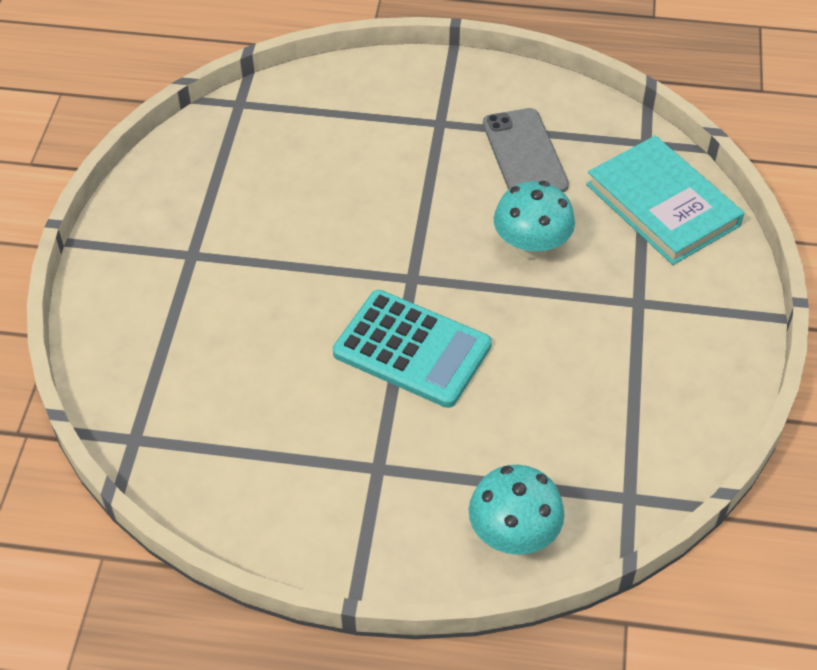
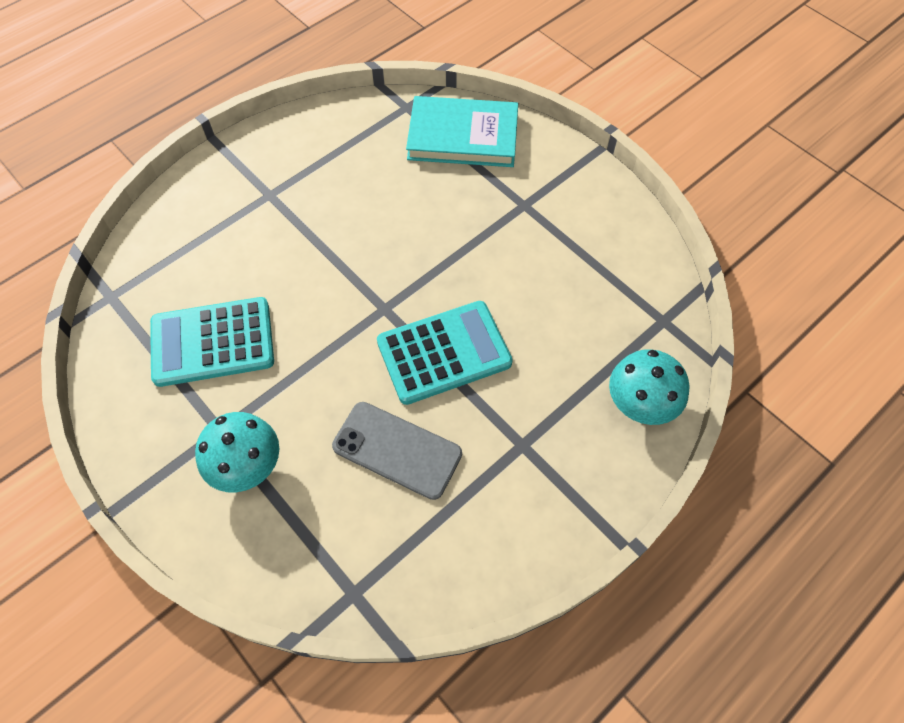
camera: 50 degrees left, 10 degrees up
(263, 192) = (212, 342): none -> turquoise calculator
(524, 154) = (347, 171): grey phone -> grey phone (397, 450)
(531, 246) = (426, 224): turquoise mushroom -> turquoise mushroom (247, 466)

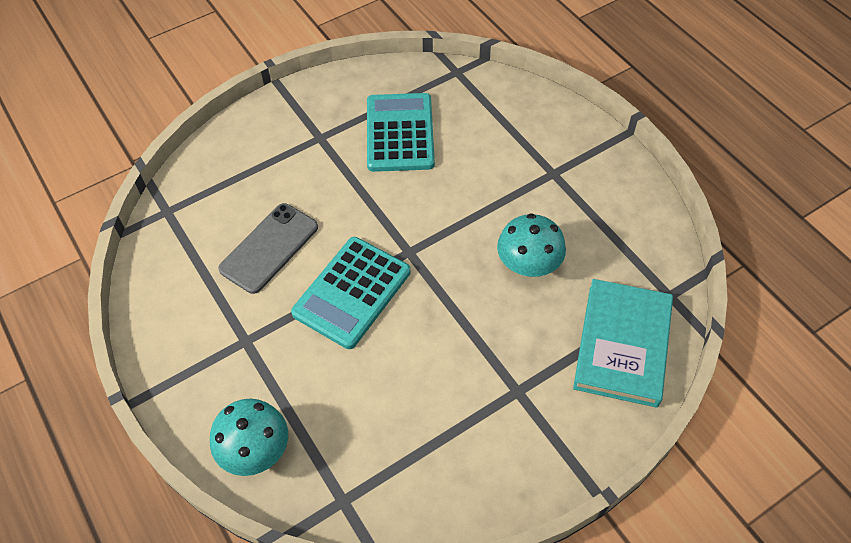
camera: 100 degrees right, 5 degrees down
(247, 466) = (285, 153): turquoise mushroom -> turquoise mushroom (528, 265)
(444, 353) = (352, 292): turquoise calculator -> turquoise calculator turned 45 degrees clockwise

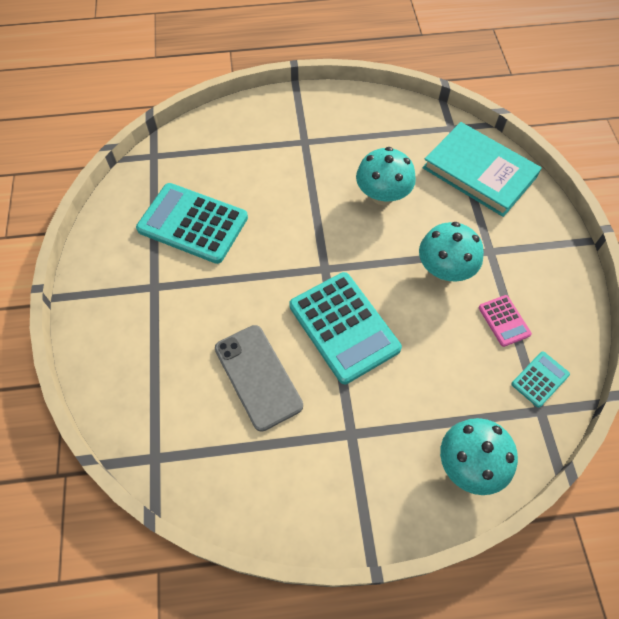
camera: 65 degrees left, 5 degrees up
(379, 489) = (540, 379): none -> turquoise calculator
(434, 432) = (504, 321): none -> pink calculator
(467, 355) = (444, 269): none -> turquoise mushroom

